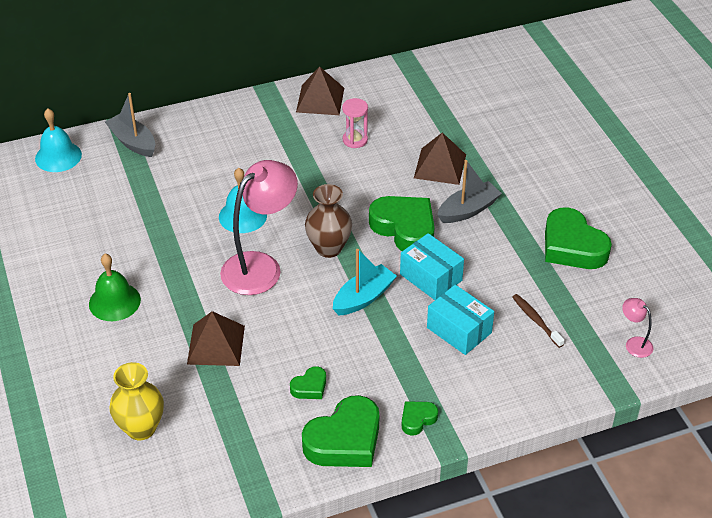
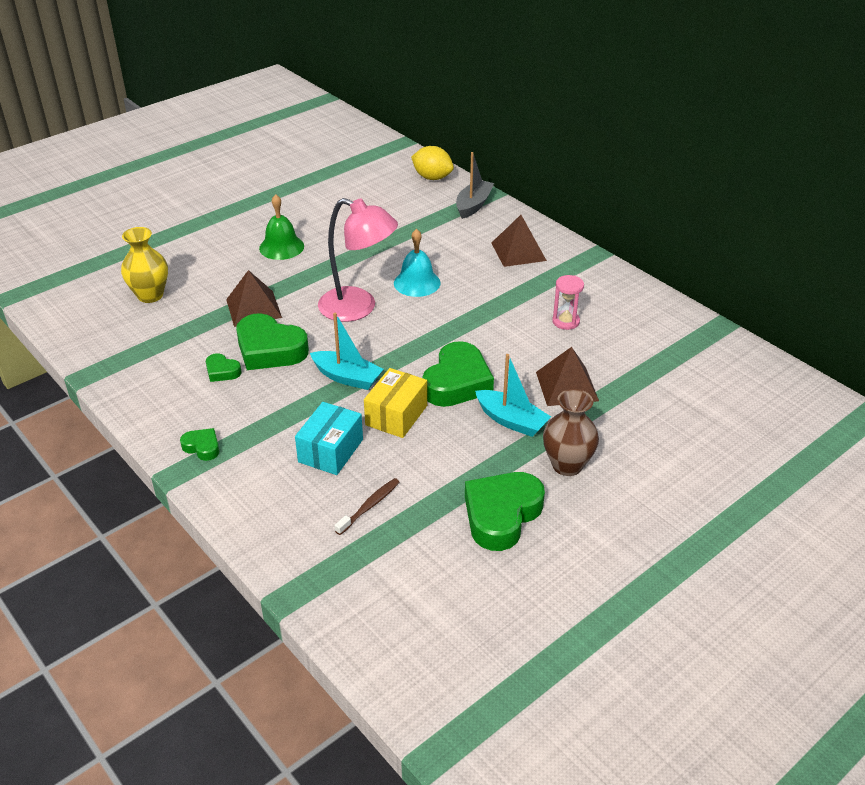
camera: 70 degrees right, 5 degrees down
(58, 156) = (432, 177): turquoise bell -> yellow lemon
(320, 100) = (608, 287): brown pyramid -> brown pyramid (518, 251)
(329, 248) = (402, 341): brown vase -> brown vase (567, 465)
(345, 440) = (165, 407): green heart -> green heart (270, 349)
(431, 277) = (396, 415): turquoise box -> yellow box
(468, 210) = (511, 421): grey boat -> turquoise boat
(634, 343) = (368, 598): pink lamp -> none

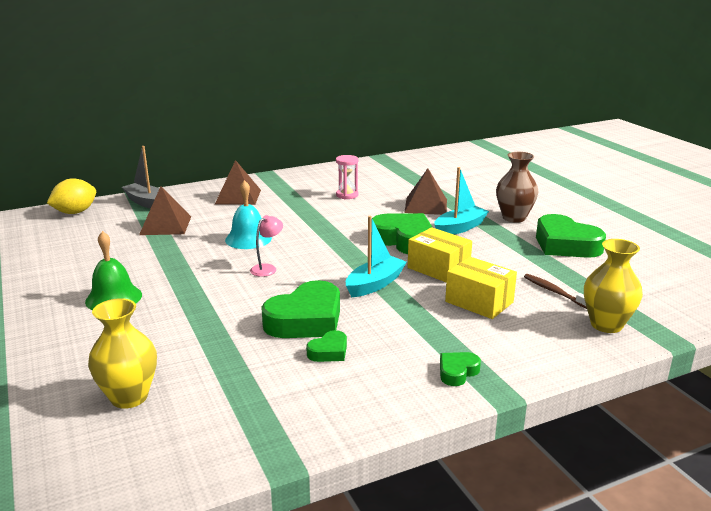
camera: 75 degrees left, 15 degrees down
(254, 308) = (222, 324): brown pyramid -> brown pyramid (166, 225)
(306, 547) = (606, 325): none -> yellow vase
(331, 451) = (479, 302): turquoise box -> yellow box
(358, 308) = (267, 268): pink lamp -> pink lamp, size x0.43

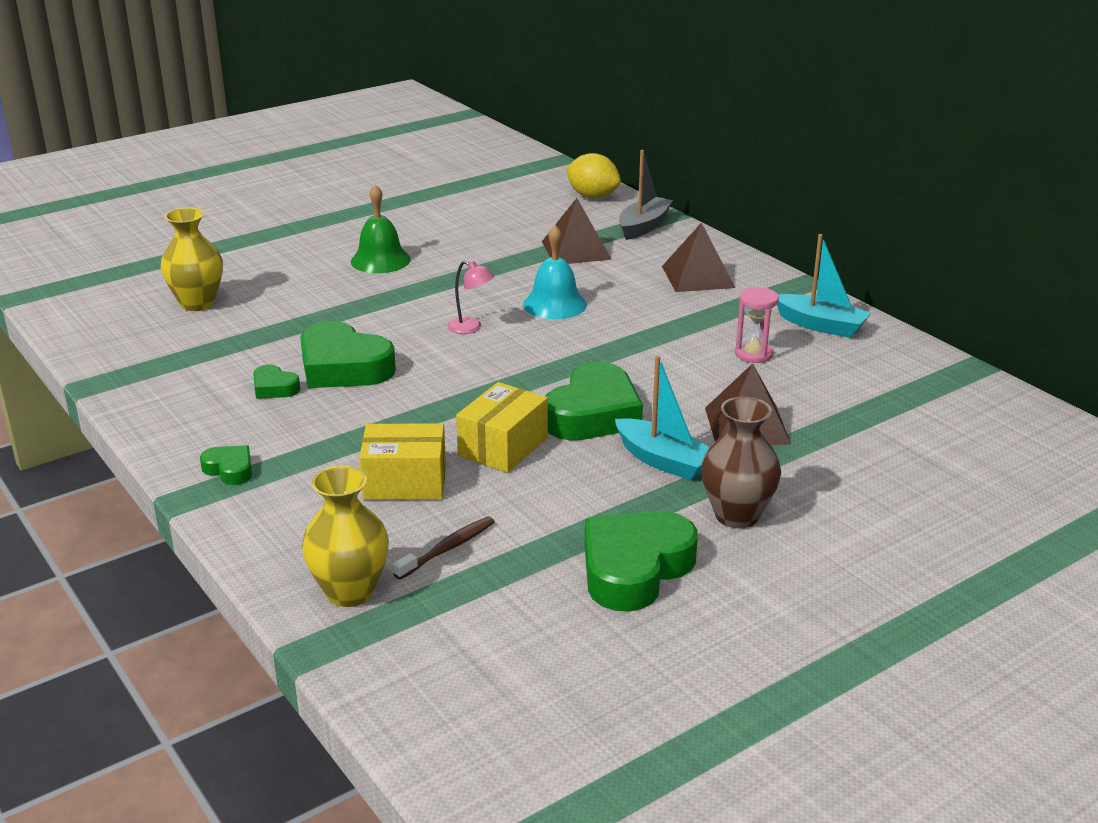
camera: 80 degrees right, 5 degrees up
(375, 284) = (442, 402): turquoise boat -> turquoise boat (821, 325)
(479, 302) = (405, 482): yellow box -> yellow box turned 60 degrees clockwise

